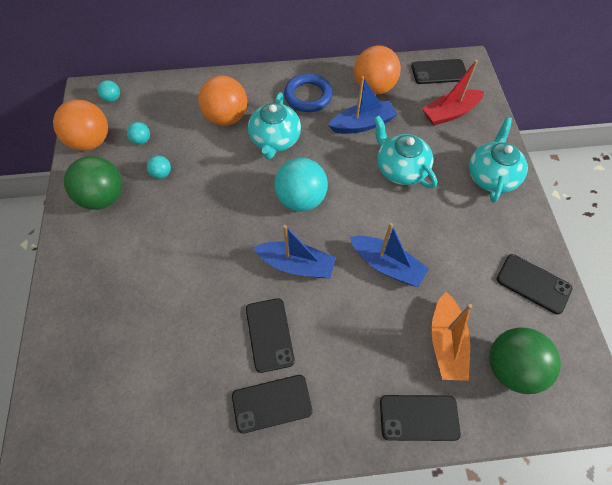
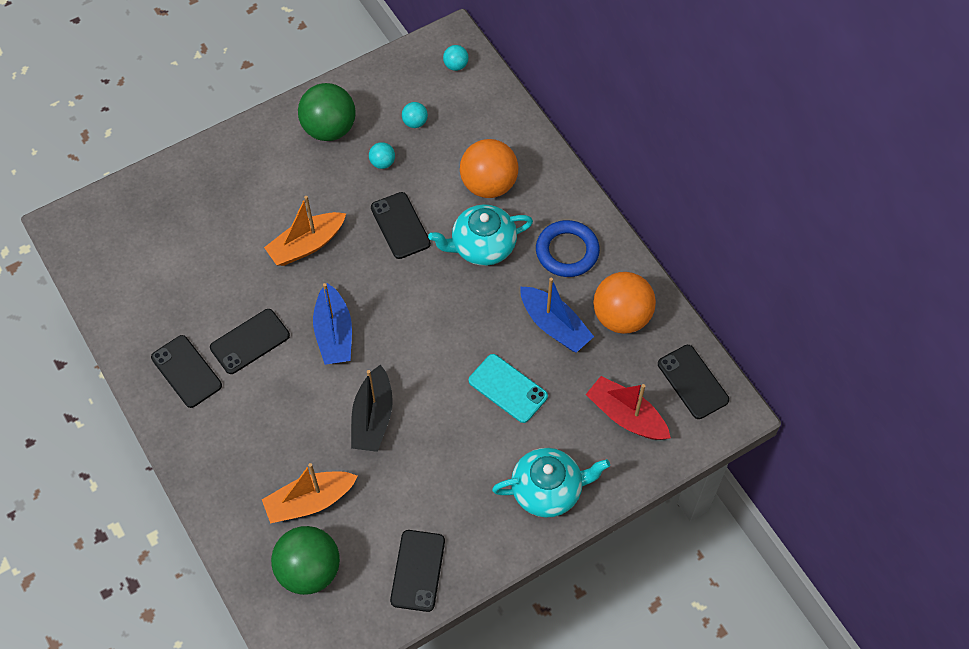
camera: 65 degrees right, 0 degrees up
(91, 141) = (390, 79): orange ball -> none
(201, 254) = (307, 245): none -> orange boat
(301, 199) = (415, 305): turquoise ball -> none
(386, 265) = (373, 417): blue boat -> black boat
(400, 169) = (507, 388): turquoise teapot -> turquoise phone
(419, 417) = (223, 499): black phone -> black phone (400, 225)

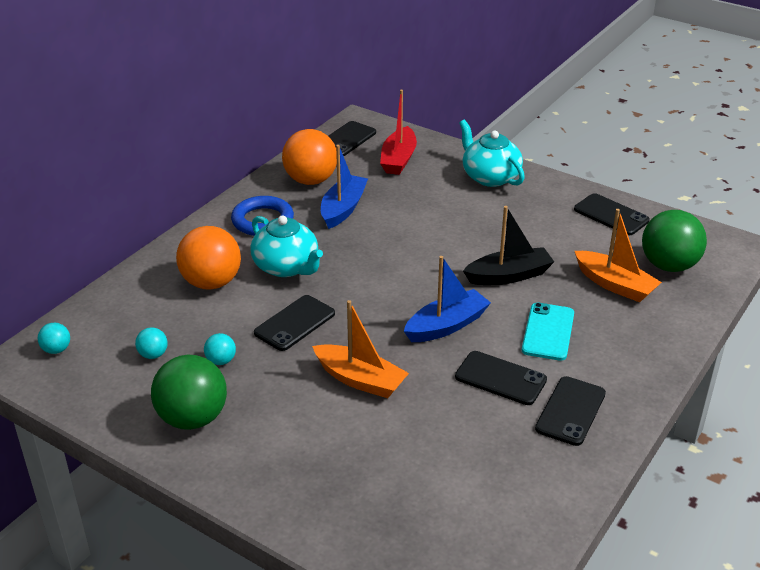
camera: 115 degrees left, 25 degrees down
(417, 570) = (611, 215): black phone -> black phone turned 60 degrees clockwise
(507, 388) = (421, 216): turquoise phone -> turquoise phone (548, 332)

